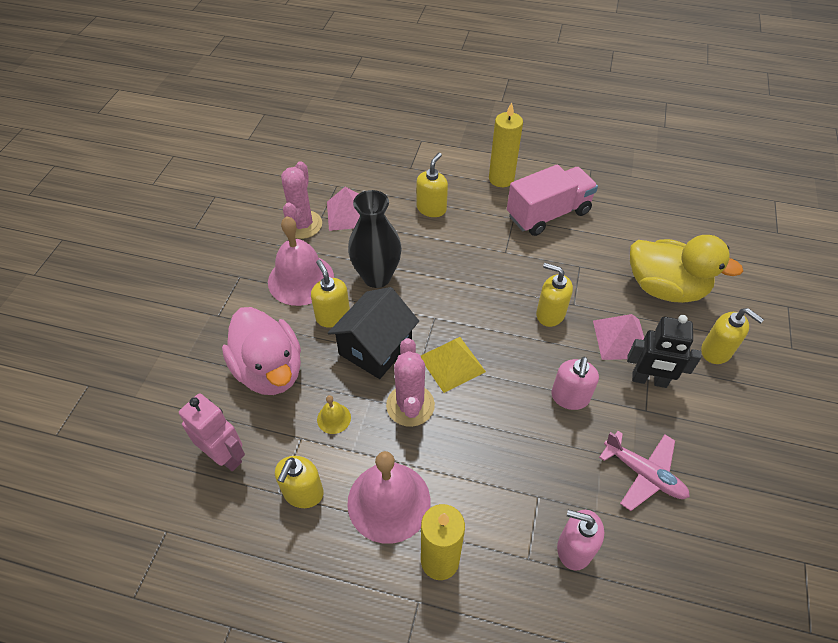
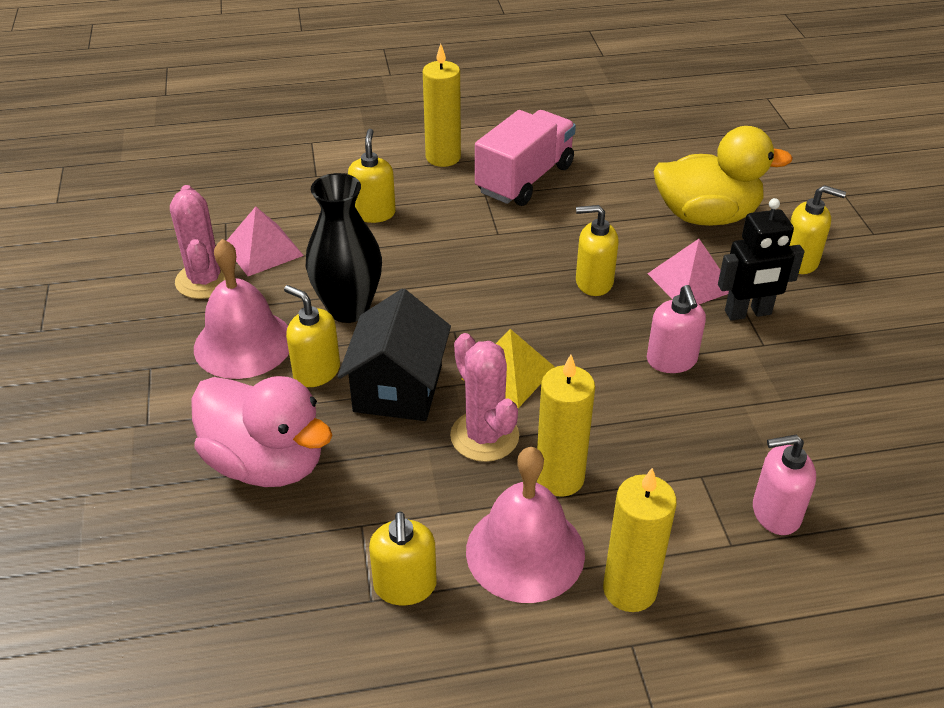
camera: 25 degrees left, 10 degrees down
(225, 456) = (266, 586): pink robot -> none
(334, 418) = (392, 486): yellow bell -> none
(441, 457) = (559, 478): none -> yellow candle
(643, 474) = (802, 408): pink plane -> none

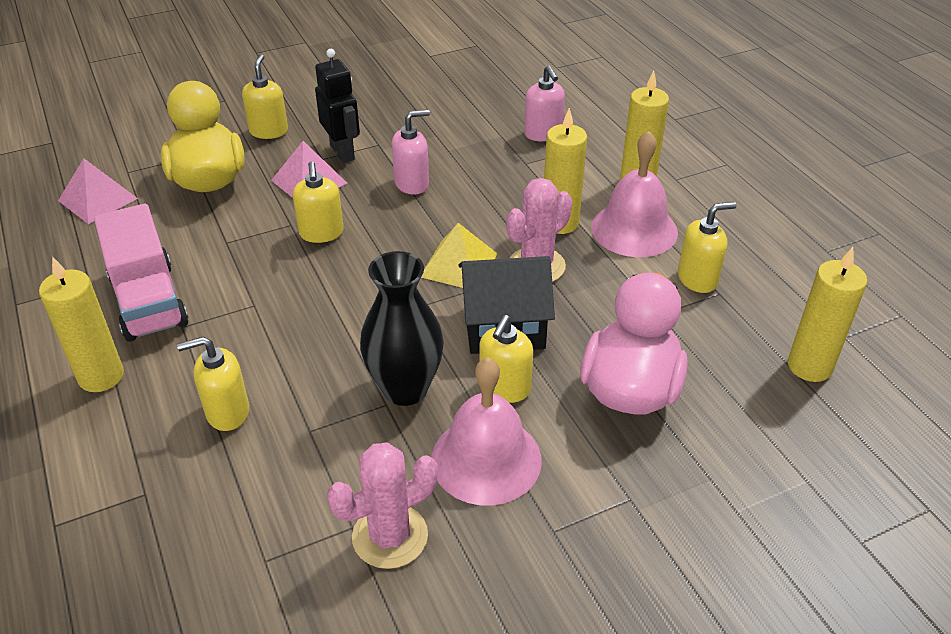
camera: 105 degrees left, 0 degrees up
(210, 643) = (809, 366): none -> yellow candle
(263, 249) = (317, 497): pink pyramid -> pink pyramid (98, 199)
(525, 179) = (149, 301): pink truck -> pink truck turned 135 degrees counterclockwise

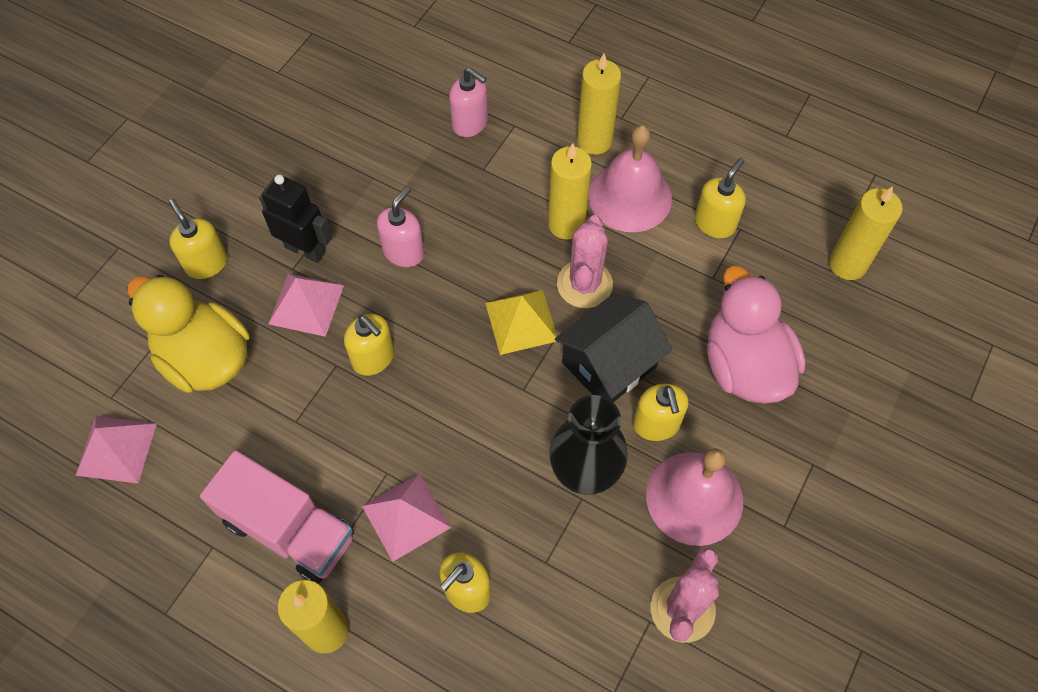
camera: 35 degrees left, 20 degrees up
(237, 339) = (406, 516): none -> pink pyramid

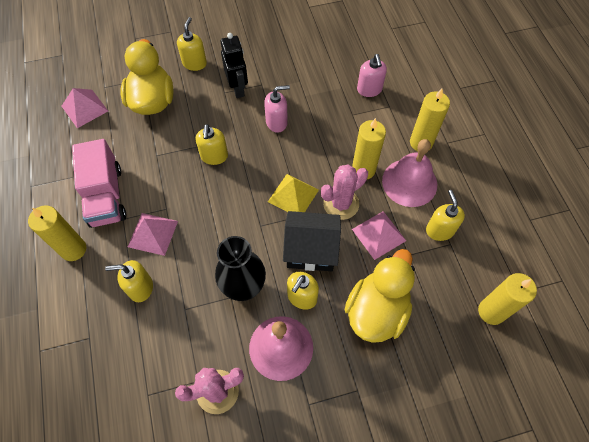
camera: 45 degrees right, 0 degrees up
(306, 304) = (213, 111): pink pyramid -> pink pyramid (378, 235)
(715, 223) = (439, 230): yellow soap dispenser -> yellow soap dispenser turned 90 degrees counterclockwise
(744, 366) = (376, 310): pink duck -> yellow duck

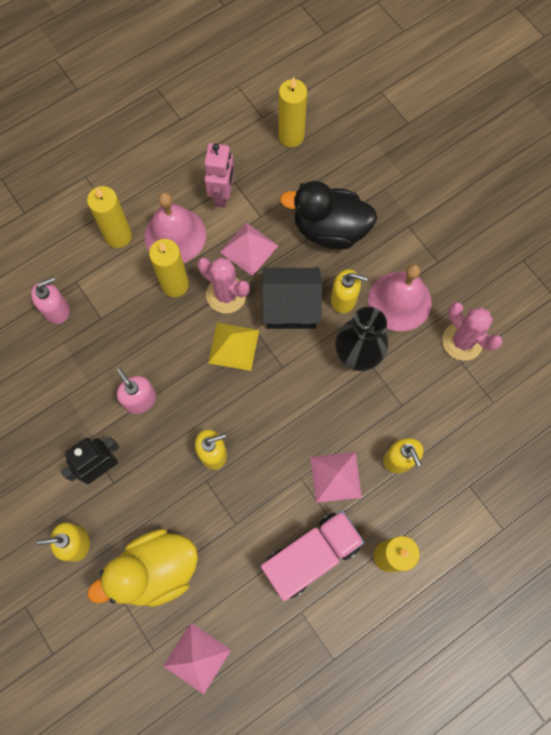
camera: 110 degrees left, 10 degrees up
(311, 250) = (290, 307): black house -> black house turned 75 degrees counterclockwise
(376, 310) = (329, 230): yellow duck -> black duck
(439, 230) = (222, 195): yellow soap dispenser -> pink robot

